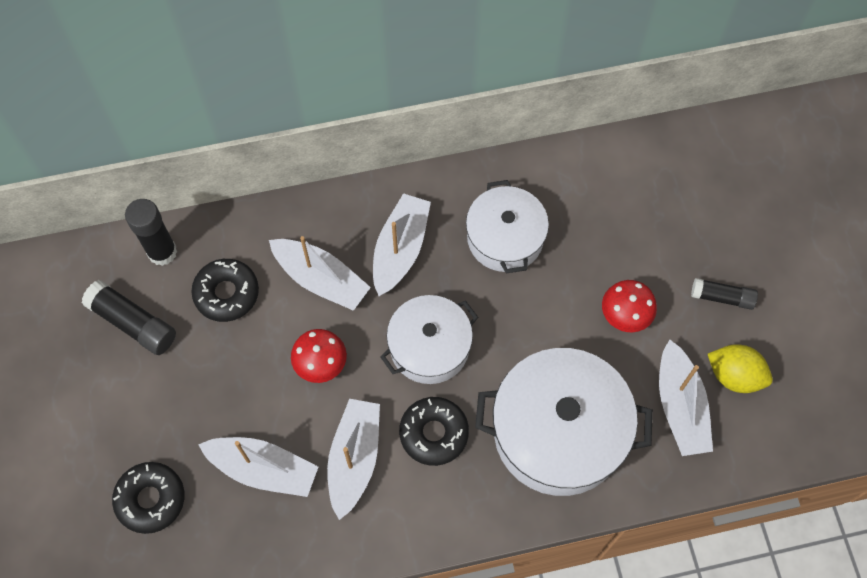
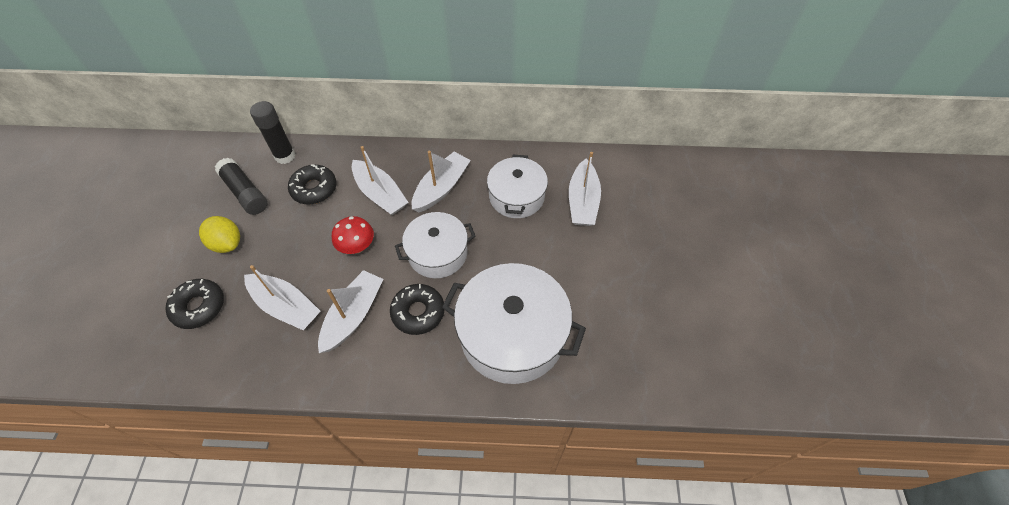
camera: 15 degrees right, 10 degrees down
(625, 315) = (588, 265): red mushroom -> none
(680, 406) = (613, 339): white boat -> white boat (582, 201)
(722, 297) = (666, 270): black glue stick -> none
(734, 375) = (663, 327): yellow lemon -> yellow lemon (227, 243)

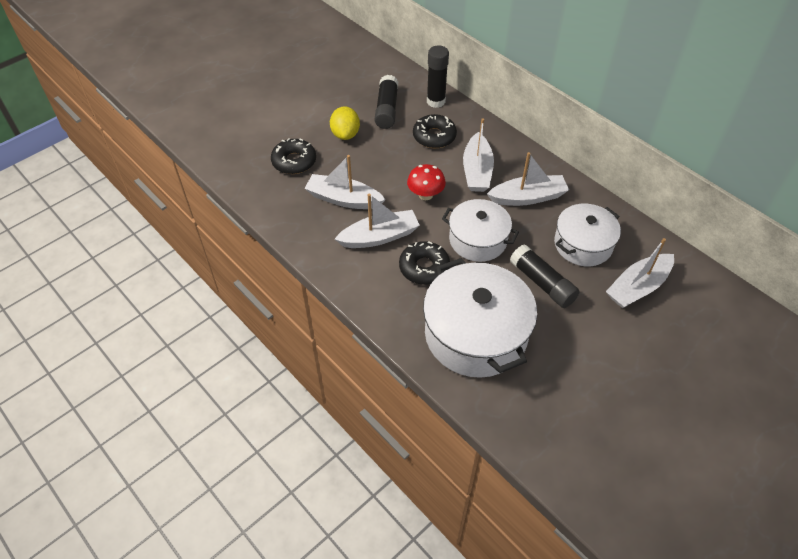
camera: 45 degrees right, 5 degrees down
(286, 306) = (343, 199): white boat -> white boat turned 120 degrees clockwise
(518, 251) = (542, 283): none -> black glue stick

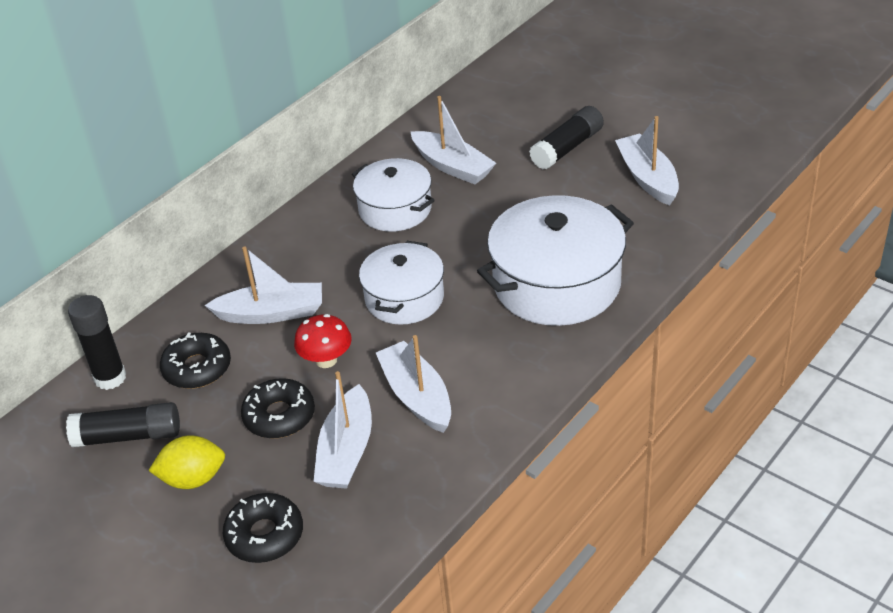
camera: 95 degrees left, 10 degrees down
(424, 267) = (464, 342): black donut -> black donut (279, 416)
(528, 197) = (319, 260): white boat -> white boat (647, 178)
(542, 283) = (464, 237): black glue stick -> black glue stick (567, 148)

